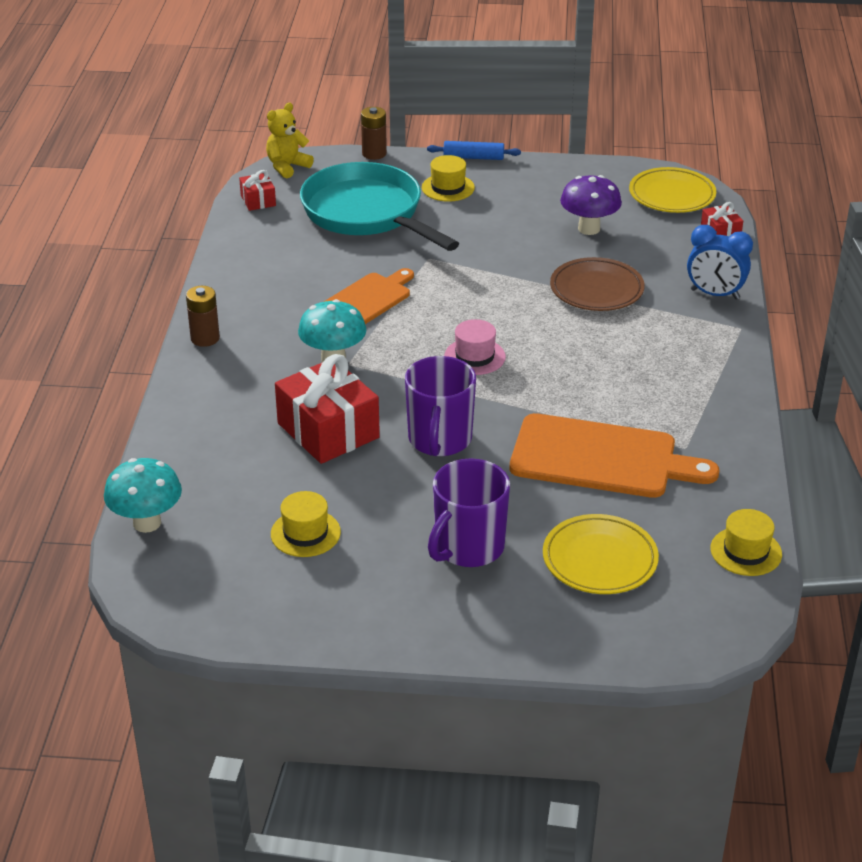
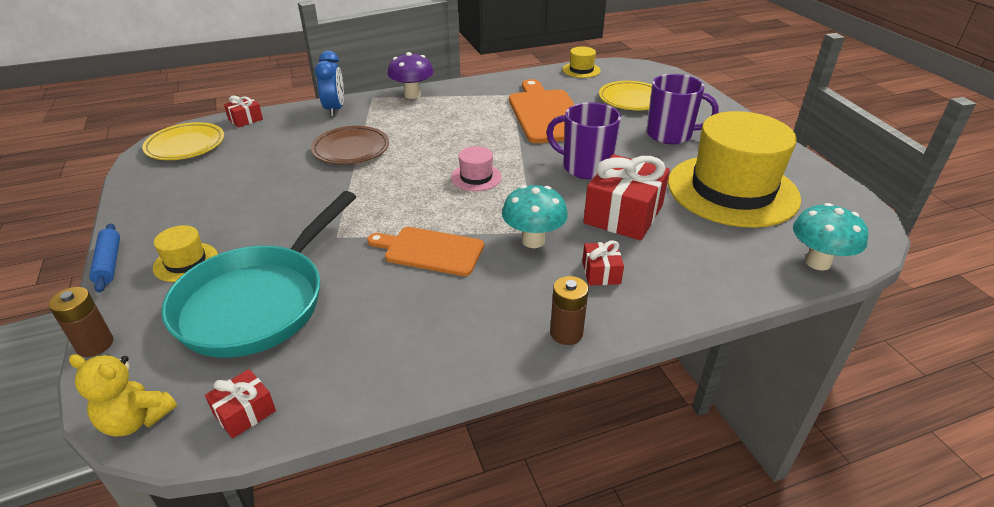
camera: 115 degrees left, 0 degrees up
(255, 381) = (601, 273): none -> red gift
(305, 533) = (732, 190): yellow hat -> yellow hat, size x2.44
(439, 440) = (585, 167): purple mug -> purple mug turned 135 degrees counterclockwise
(589, 229) = (254, 170): purple mushroom -> purple mushroom (412, 95)

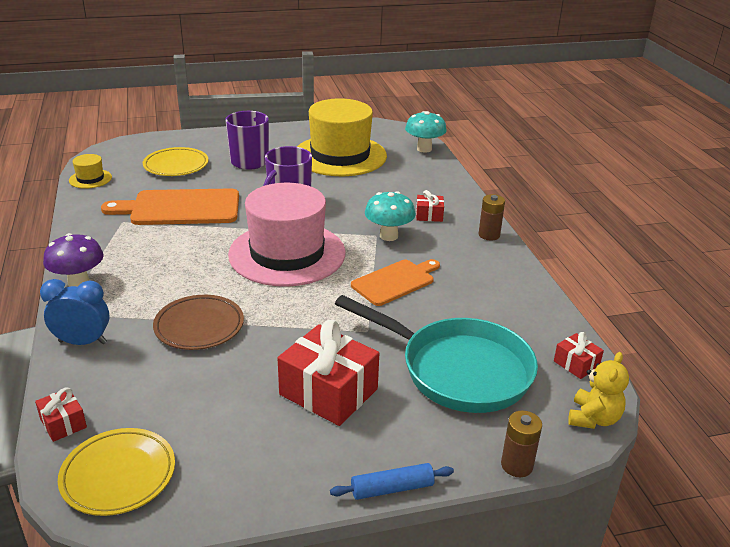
camera: 85 degrees left, 5 degrees down
(186, 262) = (396, 426): yellow hat -> none
(430, 251) = (395, 281): orange cutting board -> orange cutting board turned 150 degrees counterclockwise
(476, 177) = (287, 254): pink hat -> pink hat, size x2.44
(623, 214) = (361, 197): red gift -> red gift (328, 392)

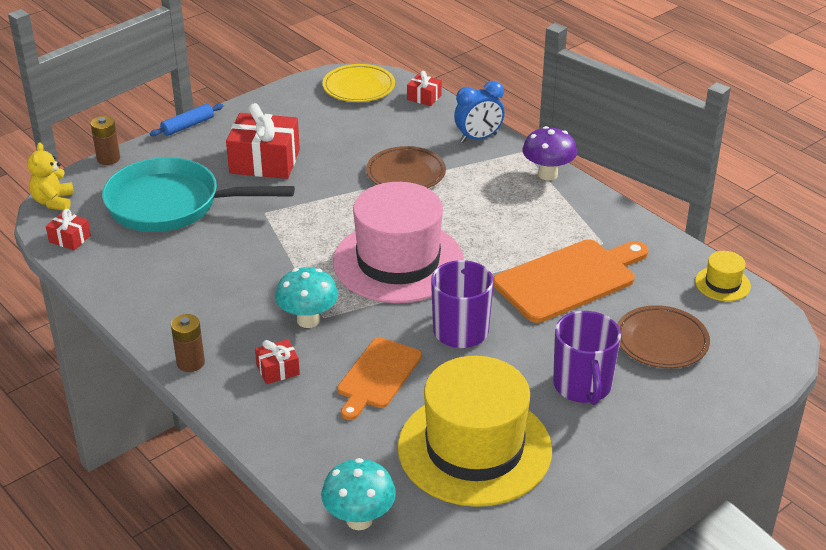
camera: 155 degrees right, 5 degrees up
(176, 165) = (661, 341): yellow plate -> brown plate
(395, 281) = (267, 266): orange cutting board -> orange cutting board (377, 376)

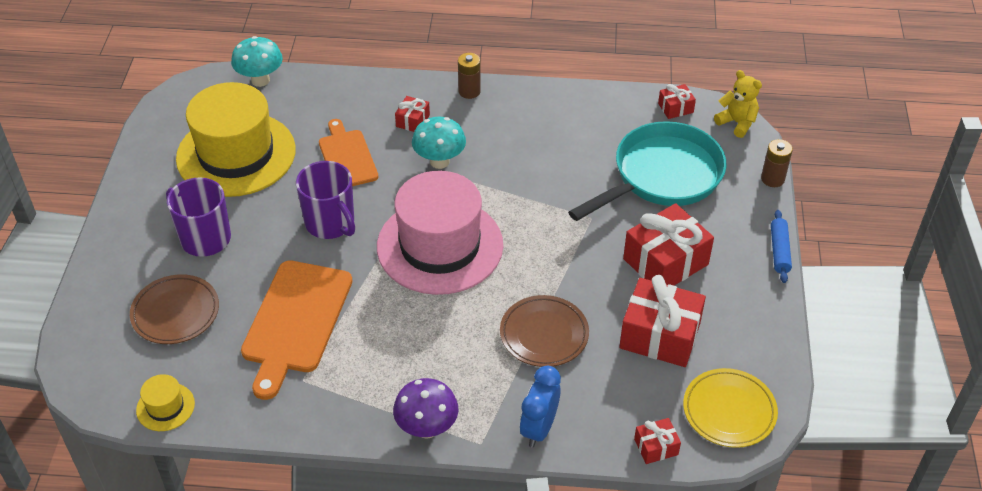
camera: 135 degrees right, 10 degrees up
(336, 134) = (660, 335): none -> red gift

